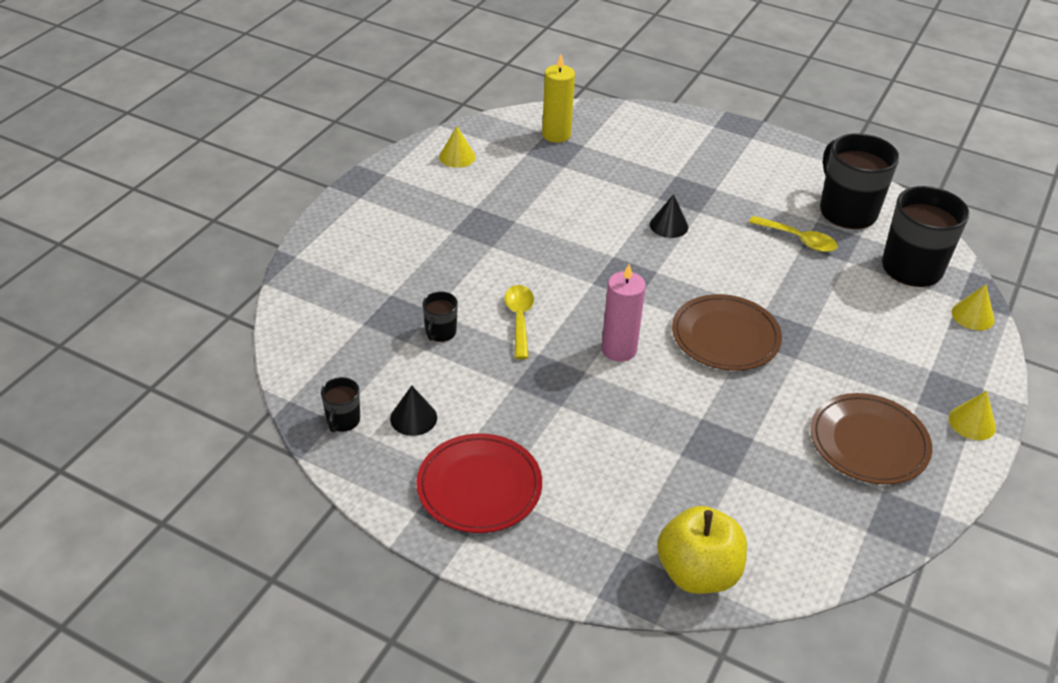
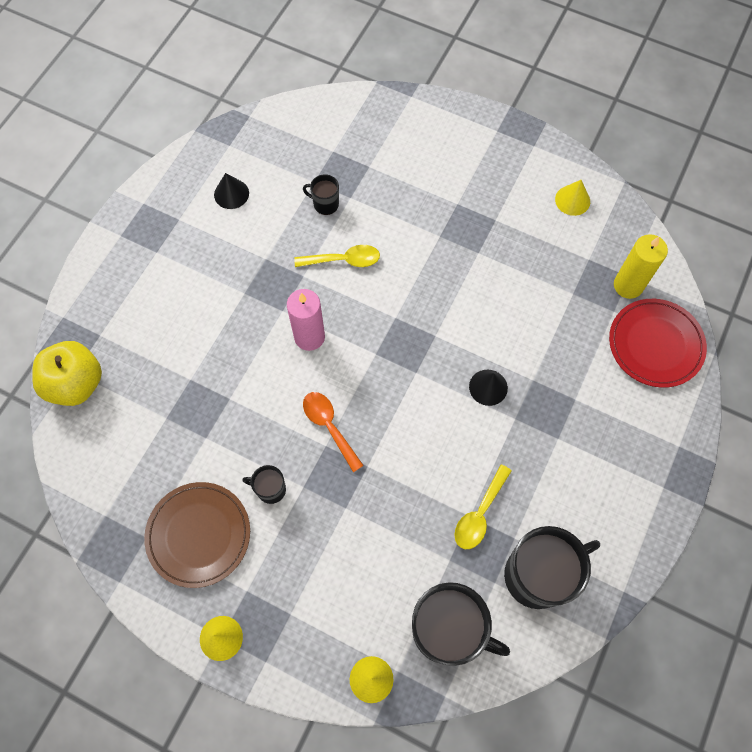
camera: 90 degrees right, 25 degrees up
(343, 420) = (229, 150): black mug -> black mug (270, 489)
(479, 487) = (163, 240): red plate -> red plate (655, 344)
(725, 336) = (329, 426): brown plate -> orange spoon

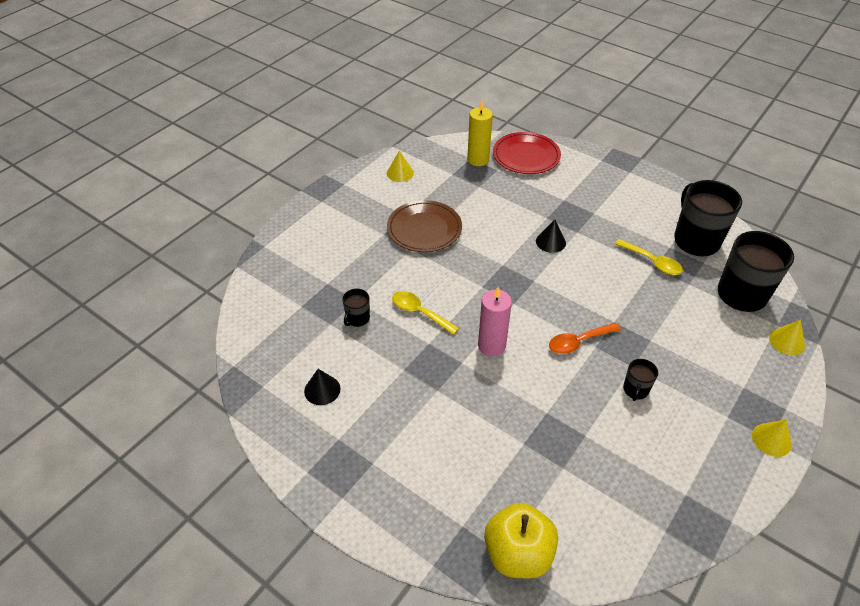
camera: 80 degrees left, 20 degrees down
(199, 535) = (680, 449): brown plate -> brown plate (424, 229)
(344, 260) = (419, 312): yellow spoon -> yellow spoon turned 60 degrees counterclockwise

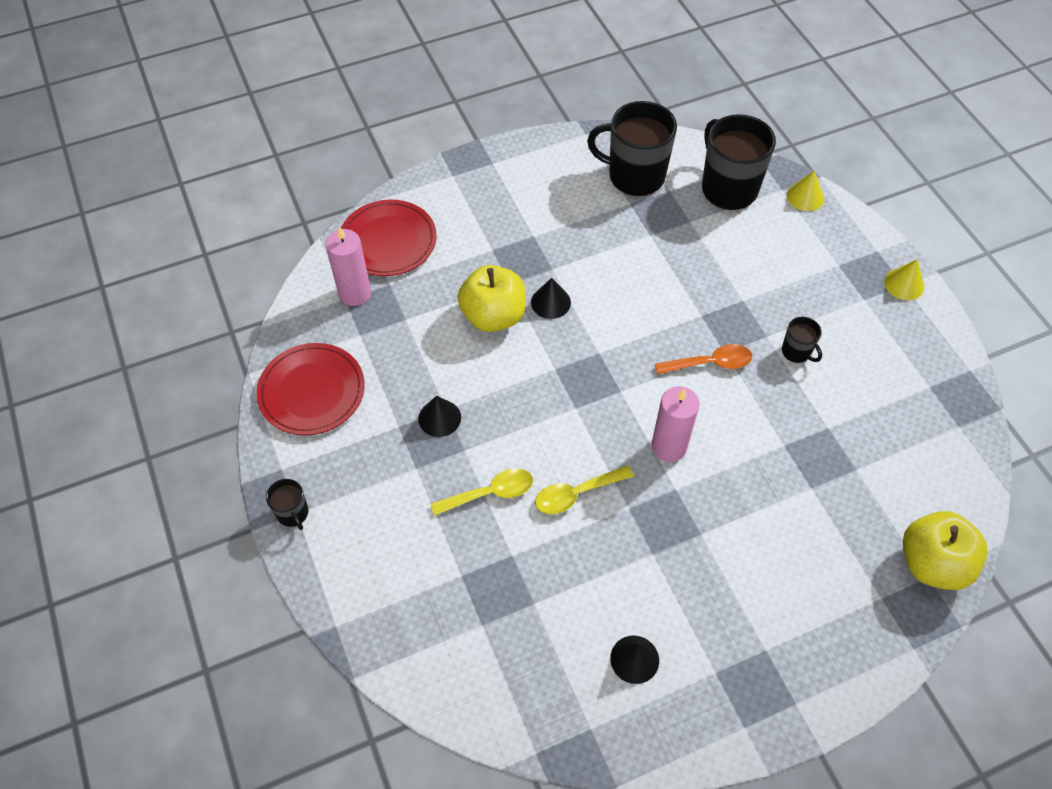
camera: 60 degrees left, 10 degrees up
(357, 318) = (544, 567): black mug -> black mug (293, 513)
(400, 173) = (312, 392): yellow cone -> red plate
(424, 229) = (439, 418): brown plate -> black cone
(478, 159) = (355, 293): yellow candle -> pink candle
(516, 221) = (493, 316): none -> yellow apple
(578, 342) = (710, 363): orange spoon -> orange spoon turned 105 degrees counterclockwise
(652, 262) = (641, 231): yellow spoon -> yellow spoon (490, 493)

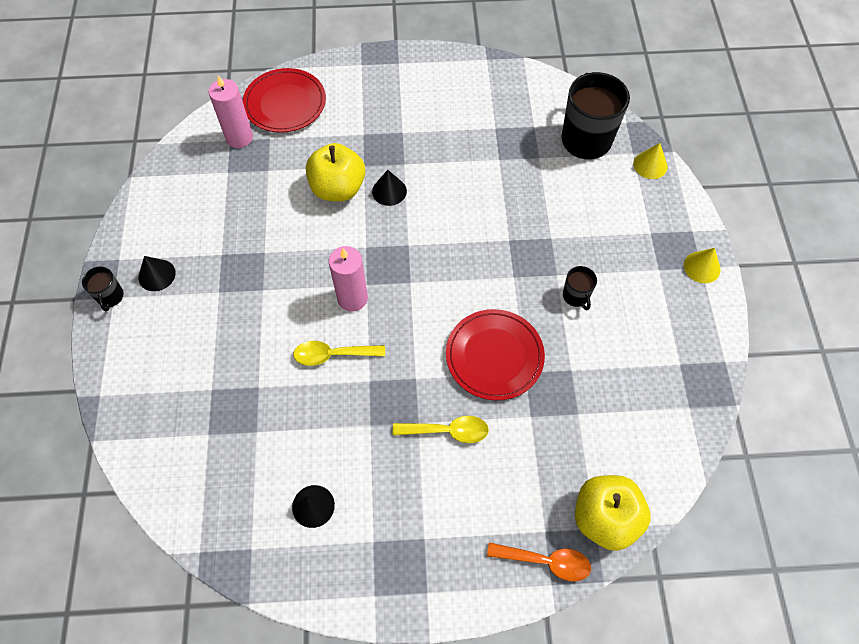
camera: 20 degrees right, 5 degrees up
(312, 392) = (170, 206): red plate -> red plate (494, 356)
(439, 418) = (256, 258): black cone -> black cone (157, 275)
(490, 493) = (265, 331): yellow spoon -> yellow spoon (447, 431)
(635, 175) = (511, 105): black mug -> none
(669, 446) = (427, 341): pink candle -> pink candle (352, 298)
(710, 363) = (496, 282): orange spoon -> orange spoon (546, 561)

